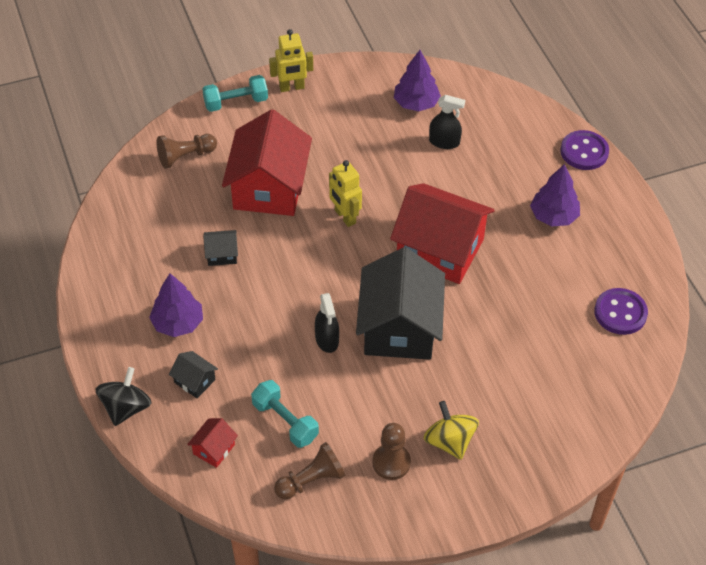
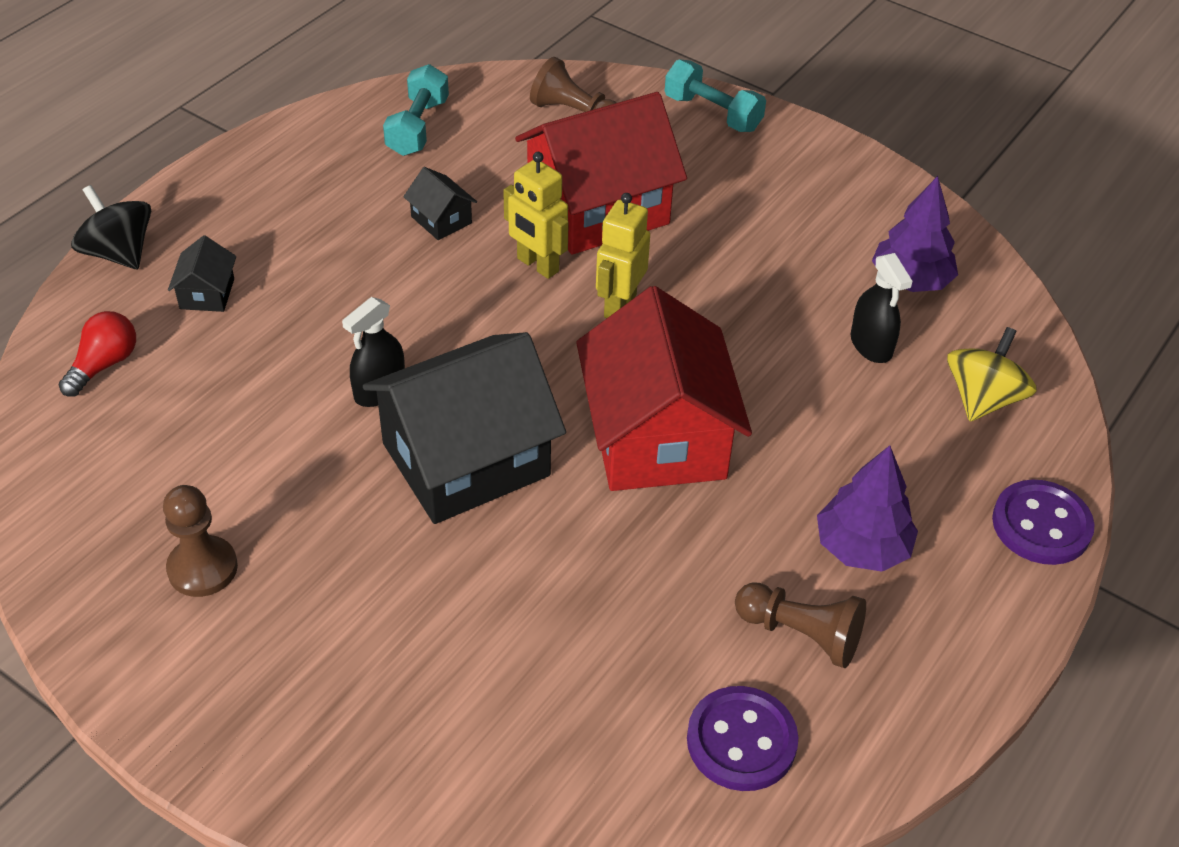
camera: 55 degrees right, 5 degrees down
(126, 408) = (119, 253): black spinning top -> black spinning top turned 120 degrees counterclockwise
(178, 323) = (292, 234): purple tree -> none
(214, 449) = (104, 364): red house -> red light bulb
(285, 421) = (200, 414): turquoise dumbbell -> turquoise dumbbell (417, 127)
(292, 87) = (796, 149): yellow robot -> yellow robot (537, 265)
(311, 480) = (112, 490): brown pawn -> brown pawn (801, 634)
(449, 441) = (291, 622): yellow spinning top -> yellow spinning top (982, 399)

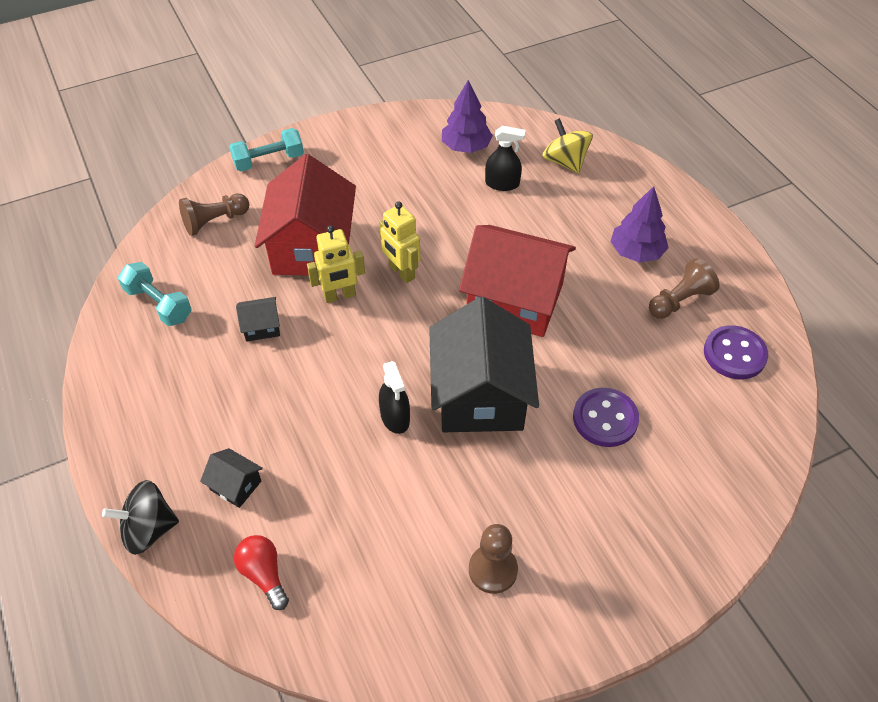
camera: 60 degrees left, 5 degrees up
(1041, 525) = (655, 182): purple button -> purple button (605, 419)

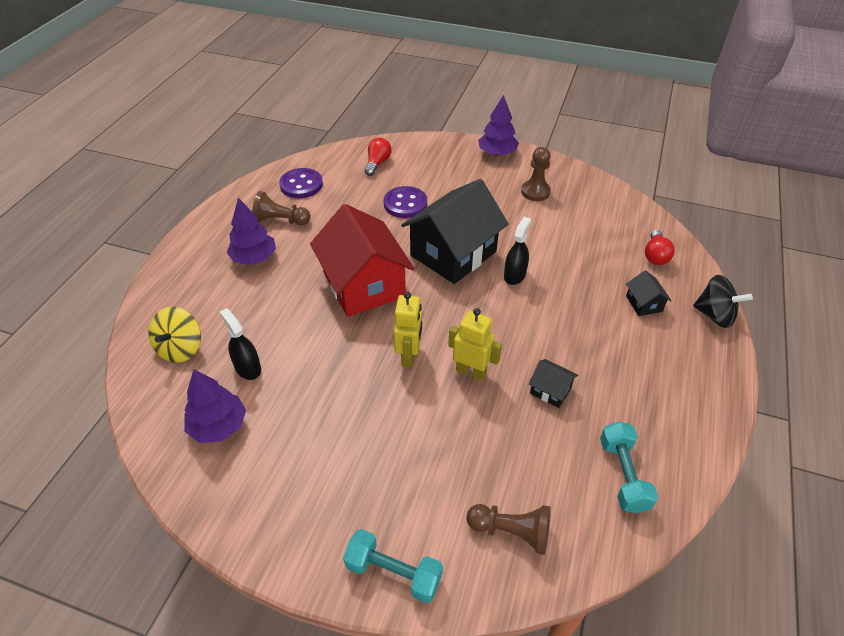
camera: 135 degrees left, 5 degrees down
(312, 247) = (451, 430): red house -> none
(617, 609) = (497, 153): none -> purple tree
(717, 453) = (377, 163): none -> red light bulb

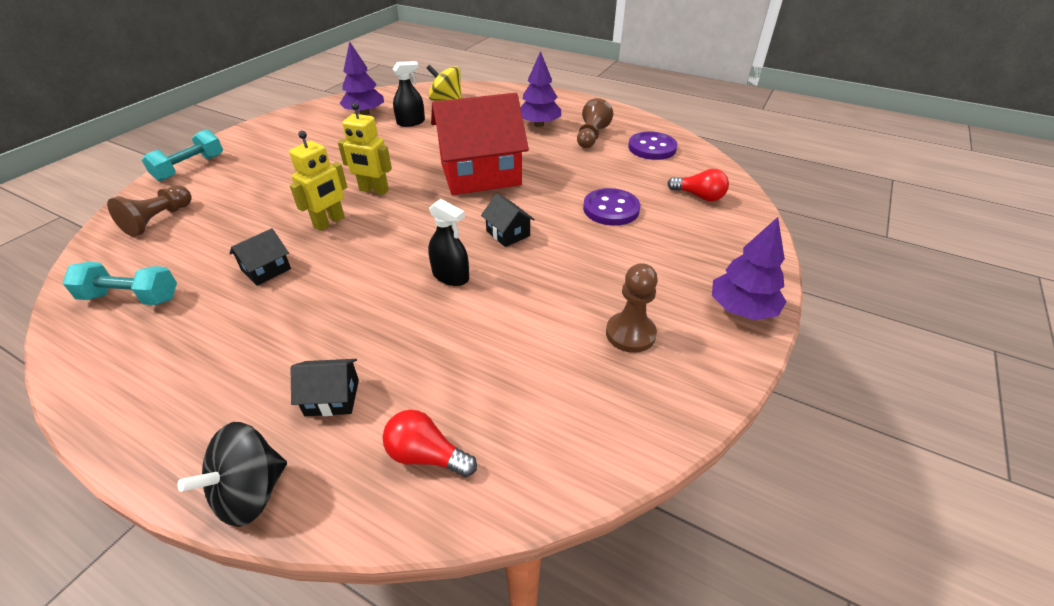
camera: 100 degrees right, 5 degrees down
(453, 253) = (508, 233): black house -> black house, size x0.41

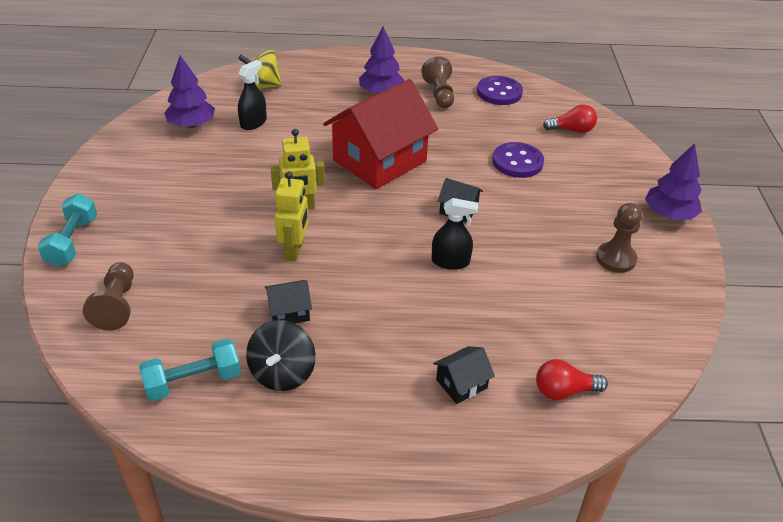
camera: 30 degrees left, 0 degrees up
(251, 492) = (476, 463): black spinning top -> black spinning top (282, 373)
(266, 270) = (289, 312): black house -> black house turned 60 degrees clockwise

